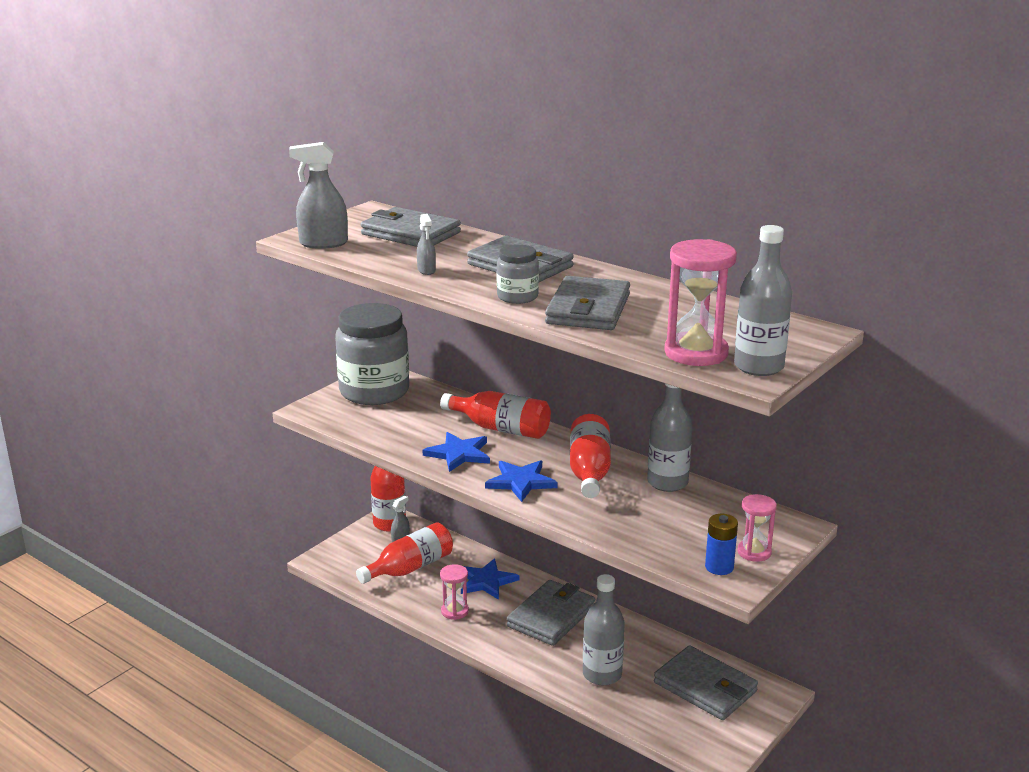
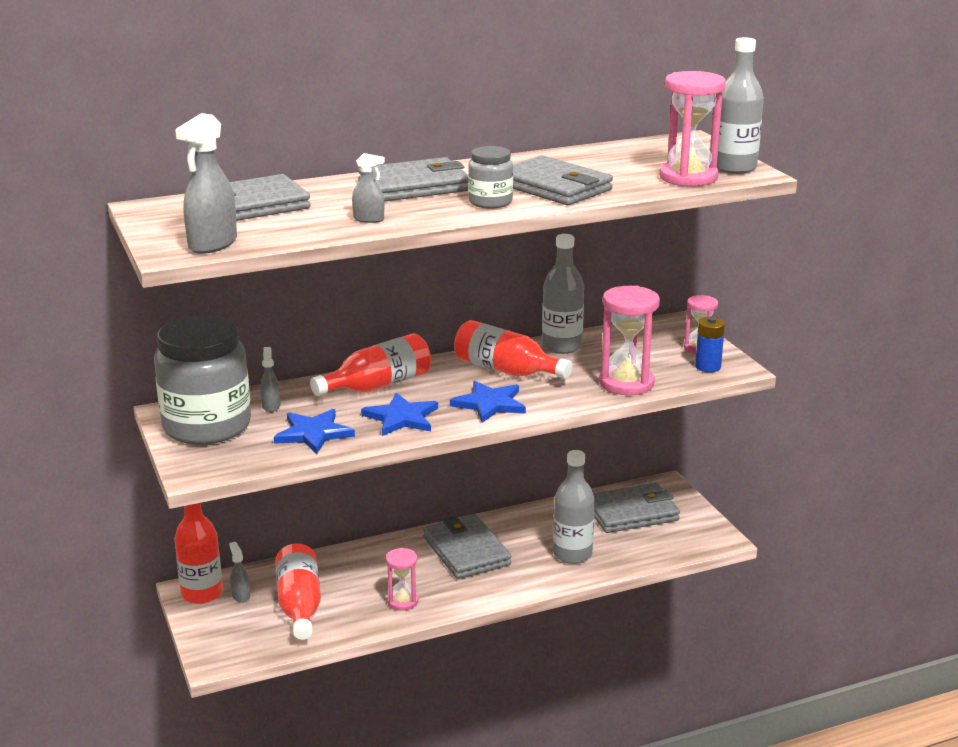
camera: 60 degrees left, 0 degrees up
(426, 402) = (271, 406): none -> grey spray bottle
(486, 581) = (374, 567): blue star -> blue star (313, 433)
(632, 533) = (626, 383): none -> pink hourglass

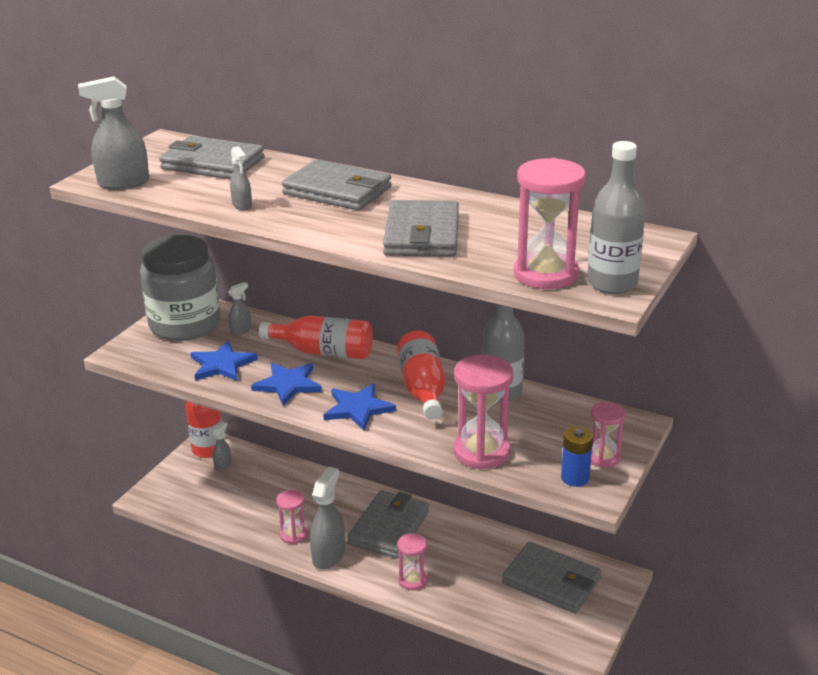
camera: 50 degrees right, 5 degrees up
(299, 605) = (238, 494): red bottle -> none
(457, 596) = (328, 555): none -> grey spray bottle
(490, 202) = (345, 227): grey jar -> none
(545, 570) = (412, 580): none -> pink hourglass
(572, 554) = (451, 582): grey bottle -> none

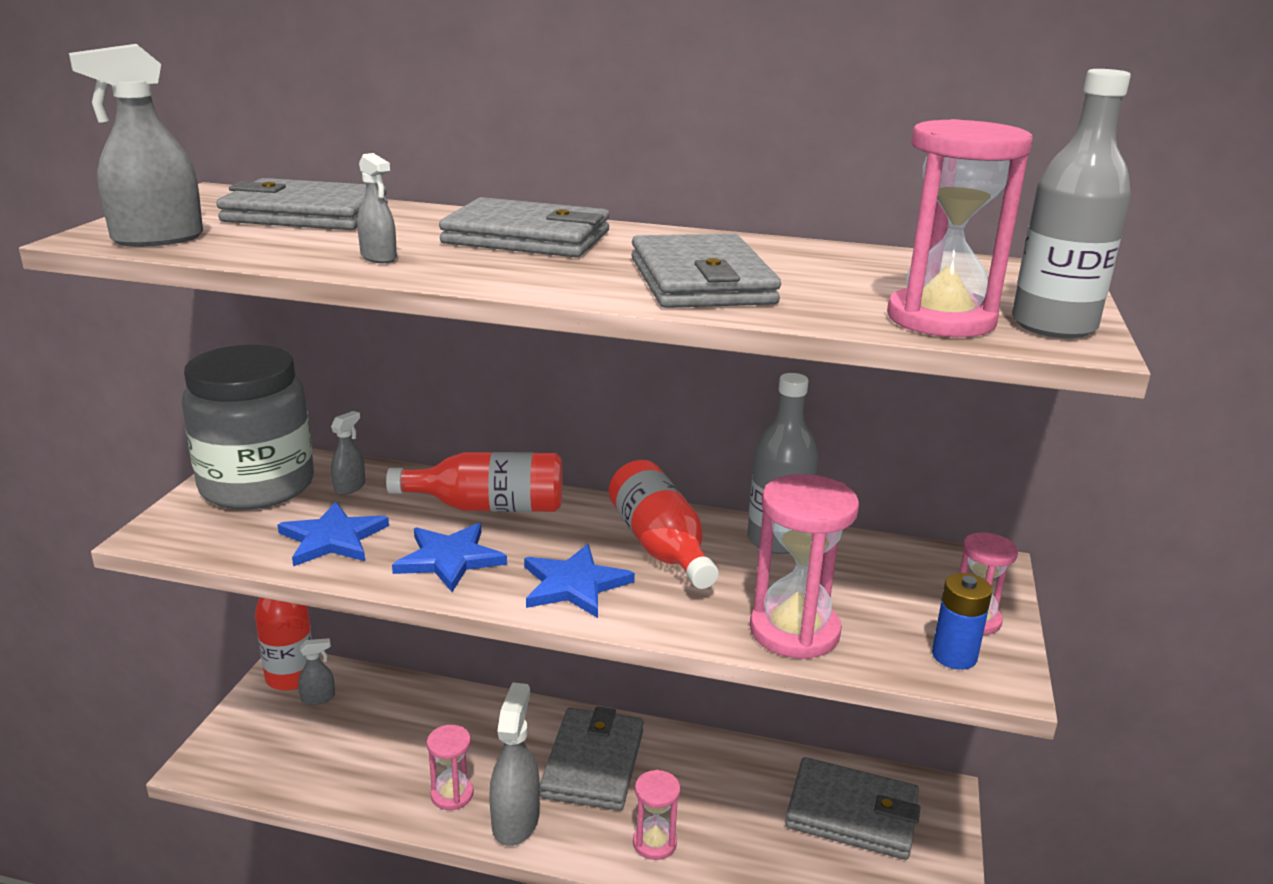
camera: 15 degrees left, 5 degrees down
(223, 465) = (318, 698): grey spray bottle -> grey spray bottle turned 60 degrees clockwise

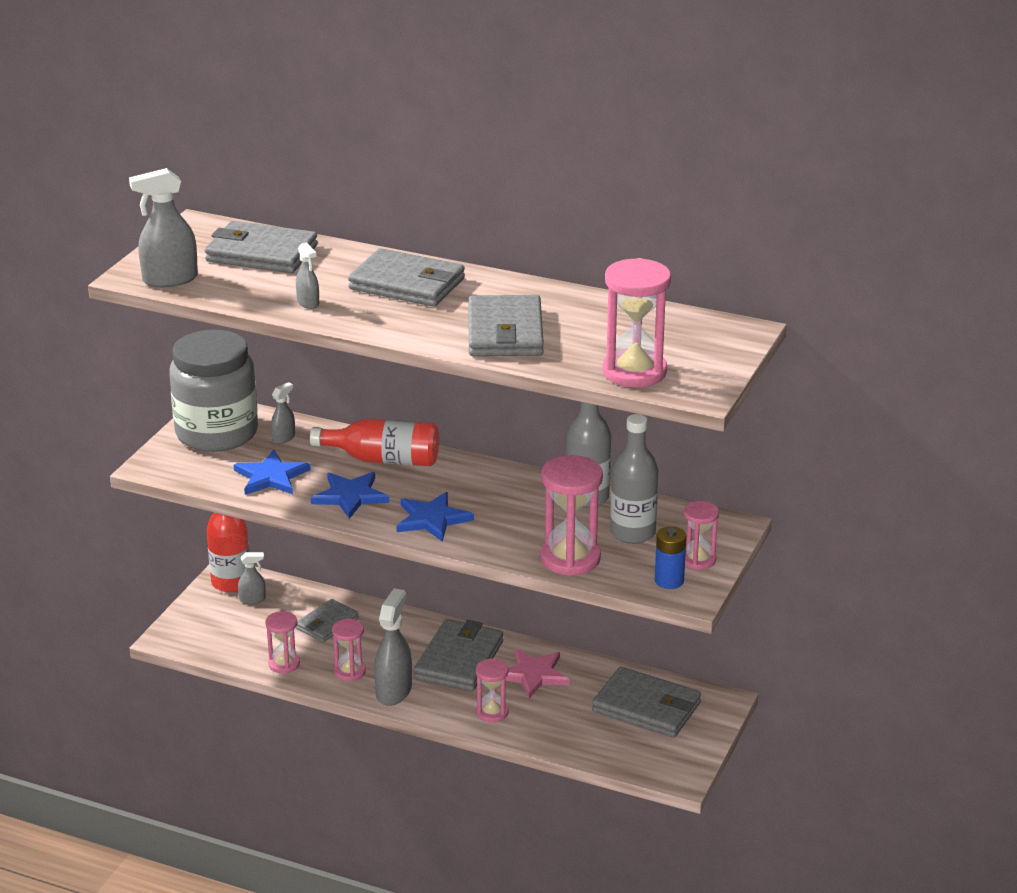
camera: 10 degrees right, 5 degrees up
(361, 791) = (284, 664): none -> pink hourglass
(416, 725) = (327, 624): none -> grey wallet
(660, 546) = (500, 496): red bottle -> none
(693, 776) = (533, 674): none -> pink star
(1053, 326) = (700, 380): grey bottle -> grey bottle (632, 533)

